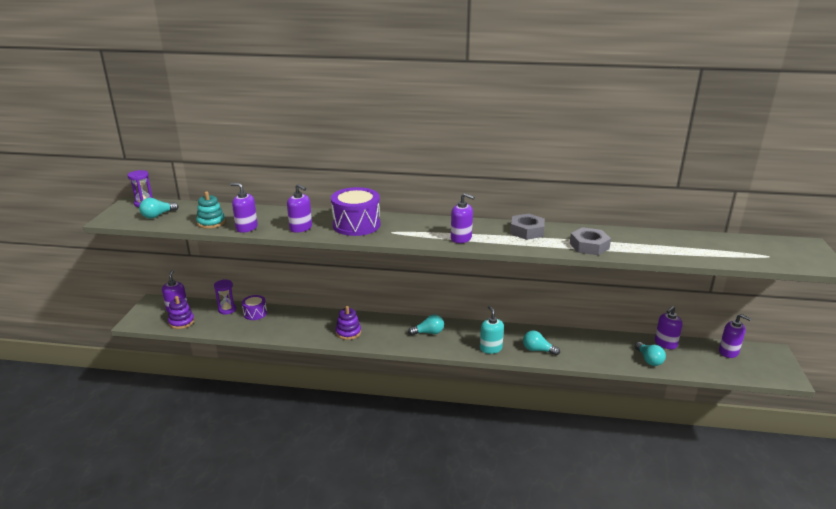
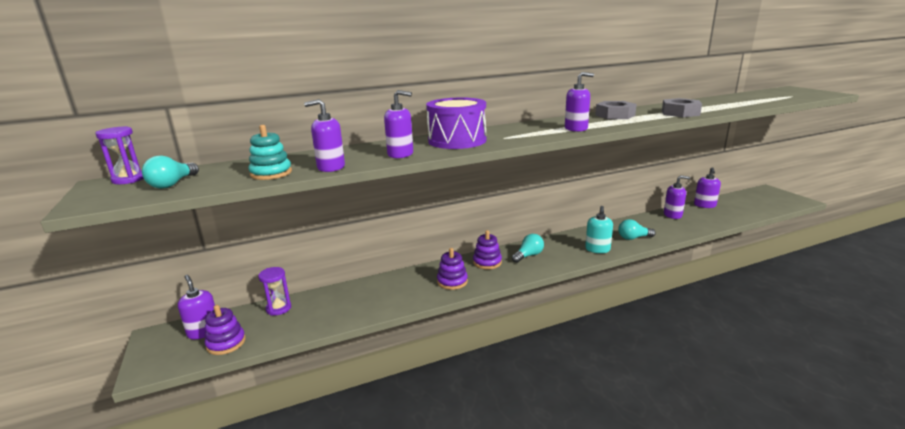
camera: 30 degrees left, 5 degrees down
(255, 313) = (321, 300): purple drum -> none
(391, 326) = (487, 262): none -> purple stacking toy
(490, 348) = (597, 249): turquoise soap dispenser -> turquoise soap dispenser turned 120 degrees counterclockwise
(649, 360) = (713, 218): turquoise light bulb -> none
(728, 352) = (746, 198): purple soap dispenser -> purple soap dispenser (672, 215)

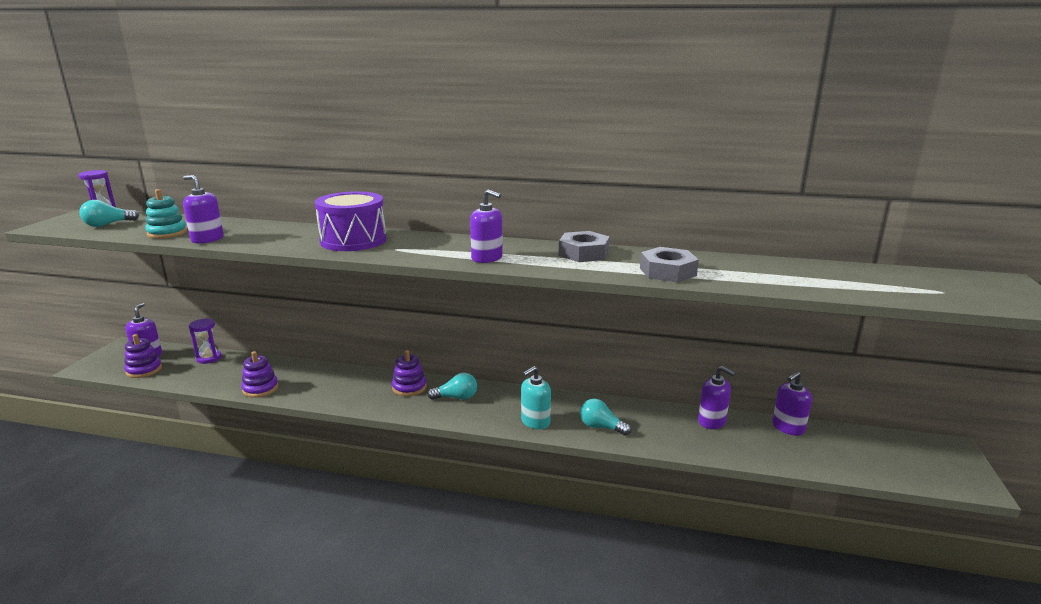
camera: 35 degrees right, 0 degrees up
(400, 154) = (277, 241): purple soap dispenser -> none
(452, 281) = (349, 392): purple stacking toy -> purple stacking toy (260, 388)

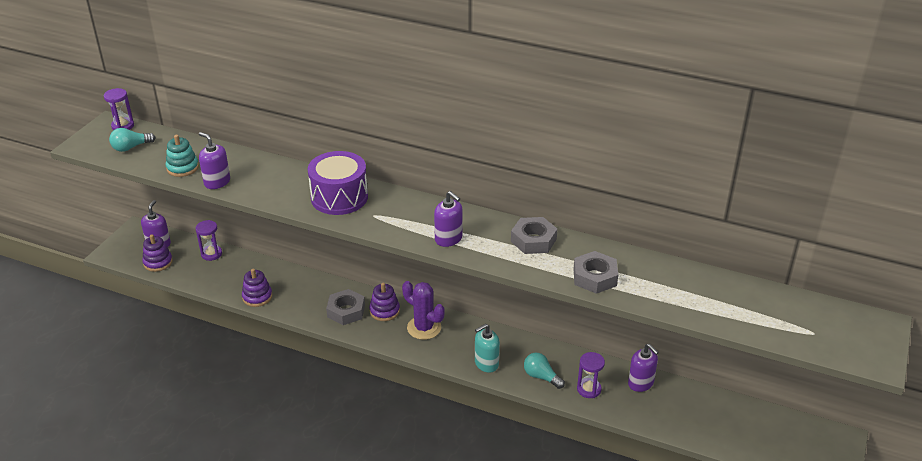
camera: 10 degrees right, 15 degrees up
(365, 391) = (346, 311): none -> grey nut
(456, 397) = (424, 328): turquoise light bulb -> purple cactus
(658, 433) = (589, 389): none -> purple hourglass
(788, 428) = (706, 398): purple soap dispenser -> none

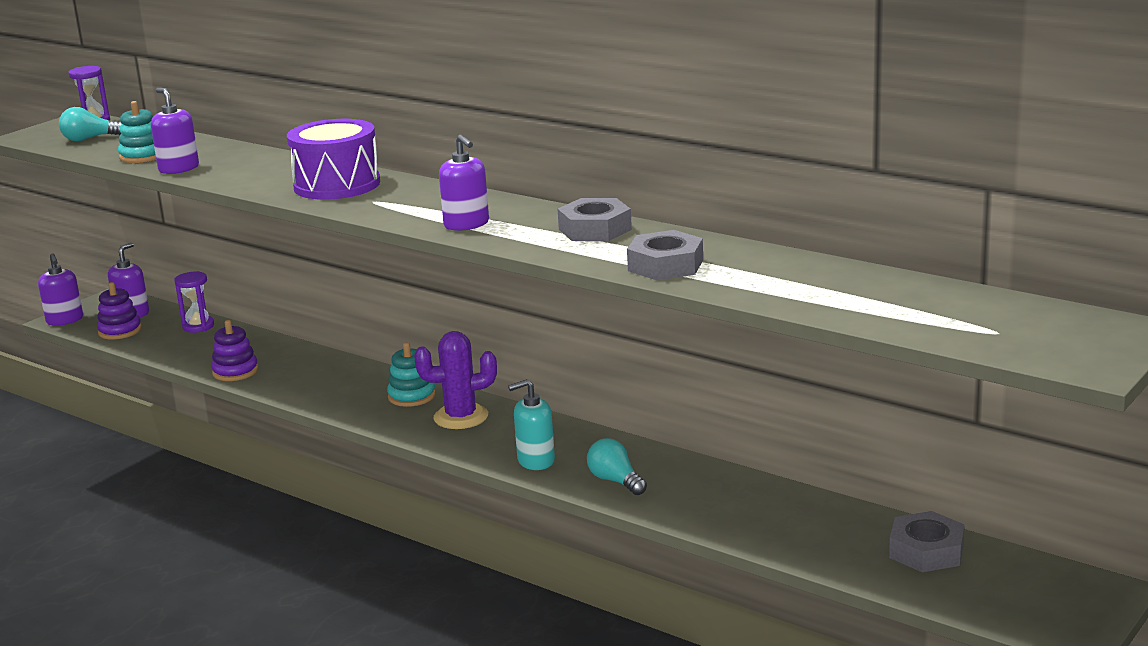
camera: 15 degrees right, 15 degrees down
(346, 311) = (354, 393): grey nut -> grey nut (926, 551)
(384, 311) = (412, 396): purple stacking toy -> turquoise stacking toy
(424, 328) = (461, 417): purple cactus -> purple cactus turned 60 degrees counterclockwise
(589, 389) = (686, 500): purple hourglass -> none
(640, 383) = (777, 499): purple soap dispenser -> purple soap dispenser (65, 320)

